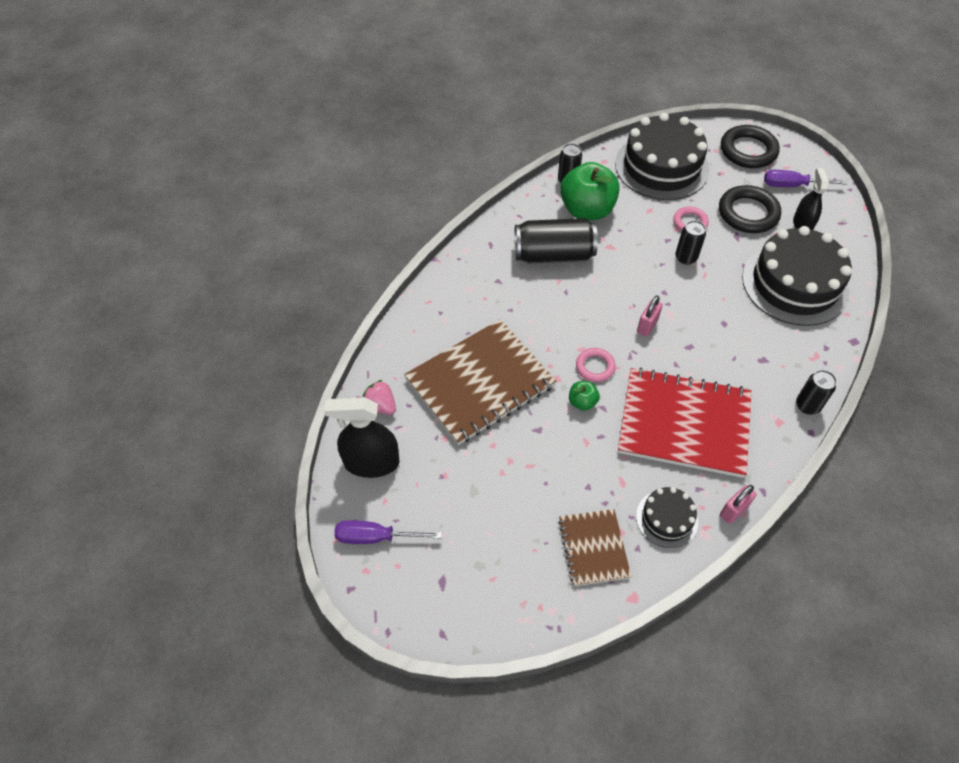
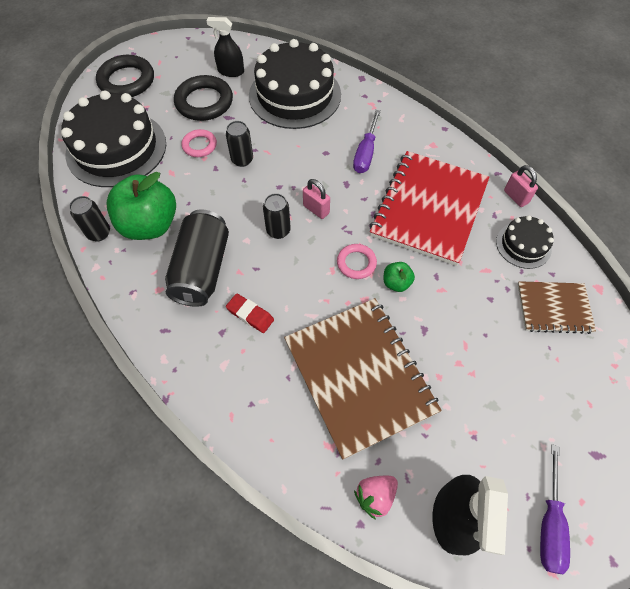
camera: 80 degrees left, 5 degrees up
(518, 296) = (250, 315): none -> red eraser
(792, 185) = (183, 65): purple screwdriver -> purple screwdriver (365, 153)
(807, 405) = (419, 123): black can -> black can (278, 230)

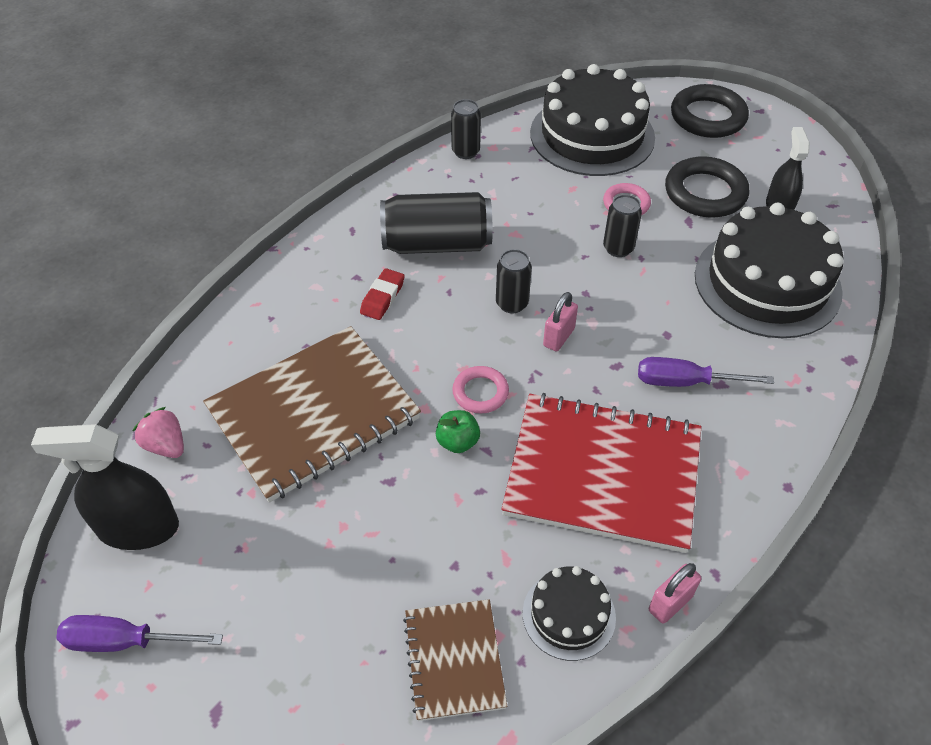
camera: 80 degrees right, 10 degrees down
(150, 225) = (488, 188): green apple -> none

